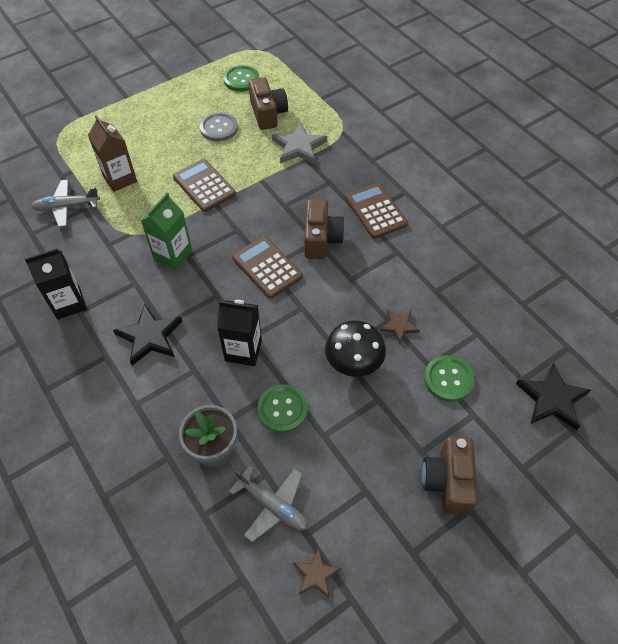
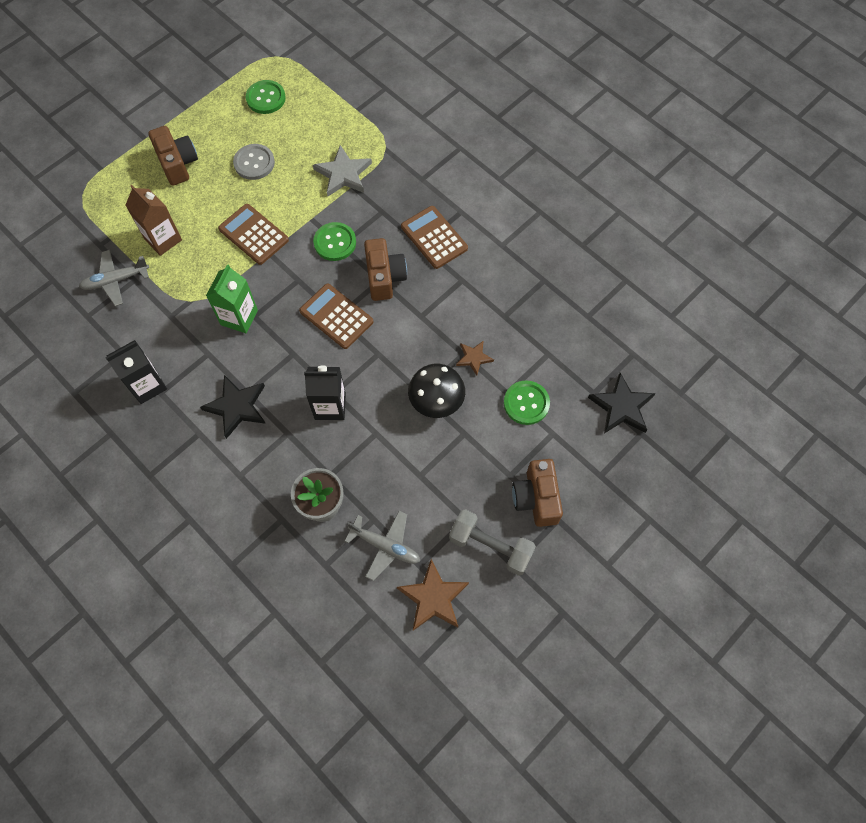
camera: 10 degrees left, 10 degrees up
(268, 114) = (303, 138): brown camera -> brown camera (178, 163)
(282, 409) = (378, 457): green button -> green button (335, 242)
(316, 574) = (433, 597): brown star -> brown star, size x1.70
(389, 526) = (490, 546): none -> grey dumbbell

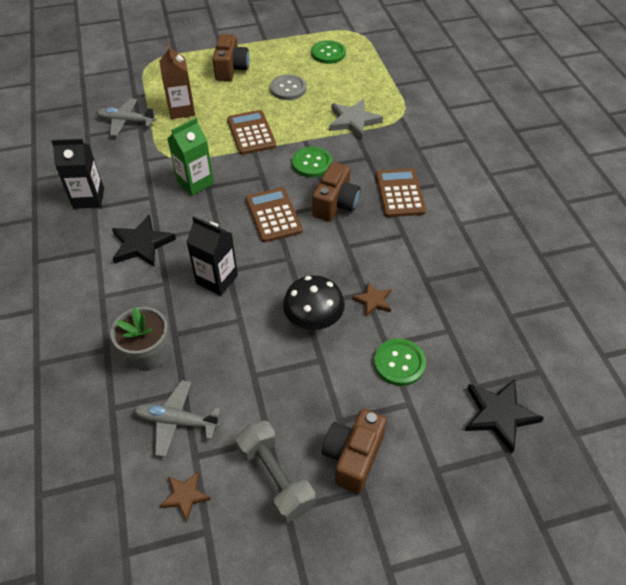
camera: 30 degrees right, 15 degrees down
(385, 546) = (176, 421): grey plane -> grey plane turned 135 degrees clockwise
(433, 597) = (185, 496): brown star -> brown star, size x0.59

